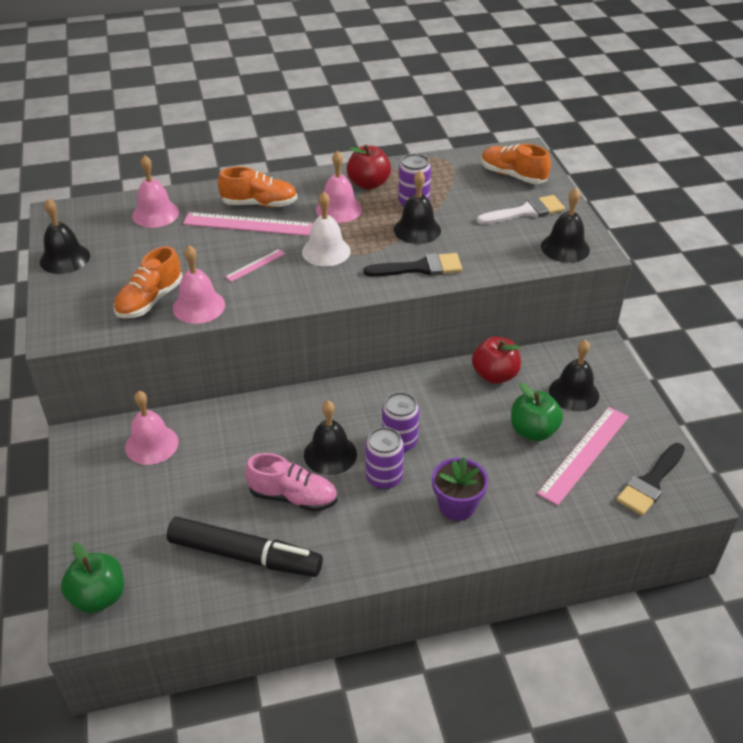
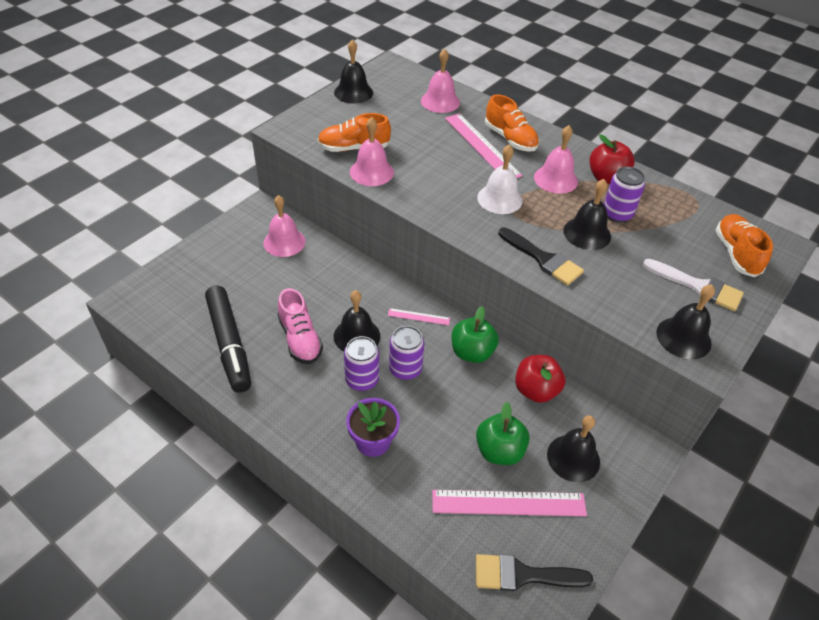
camera: 50 degrees right, 5 degrees up
(98, 597) = (146, 294): green apple -> green apple (472, 352)
(255, 265) = (443, 173): pink ruler -> pink ruler (419, 317)

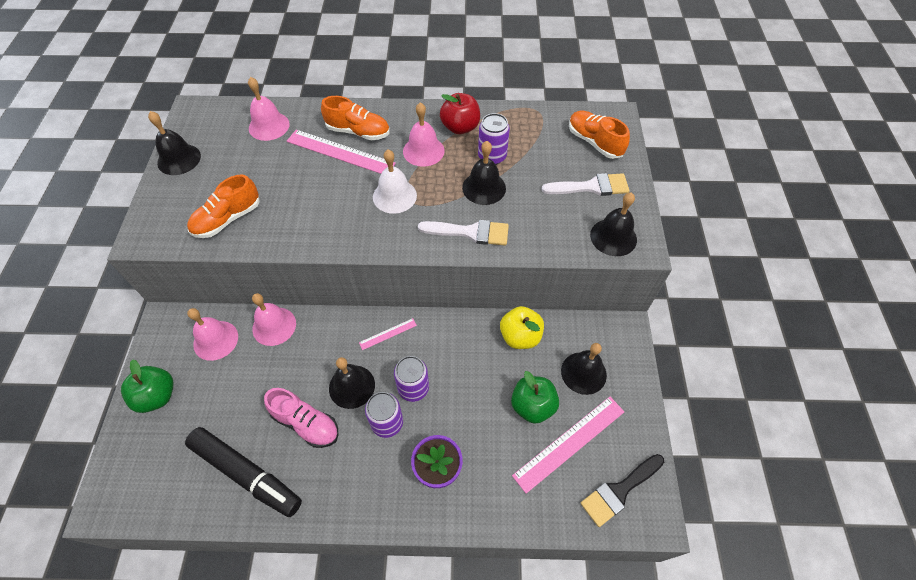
camera: 35 degrees left, 10 degrees up
(371, 172) = (264, 234): pink bell -> pink bell (274, 326)
(472, 352) = (452, 337): green apple -> green apple (157, 396)
(536, 390) = (520, 336): red apple -> yellow apple
(543, 259) = (470, 232): black brush -> white brush

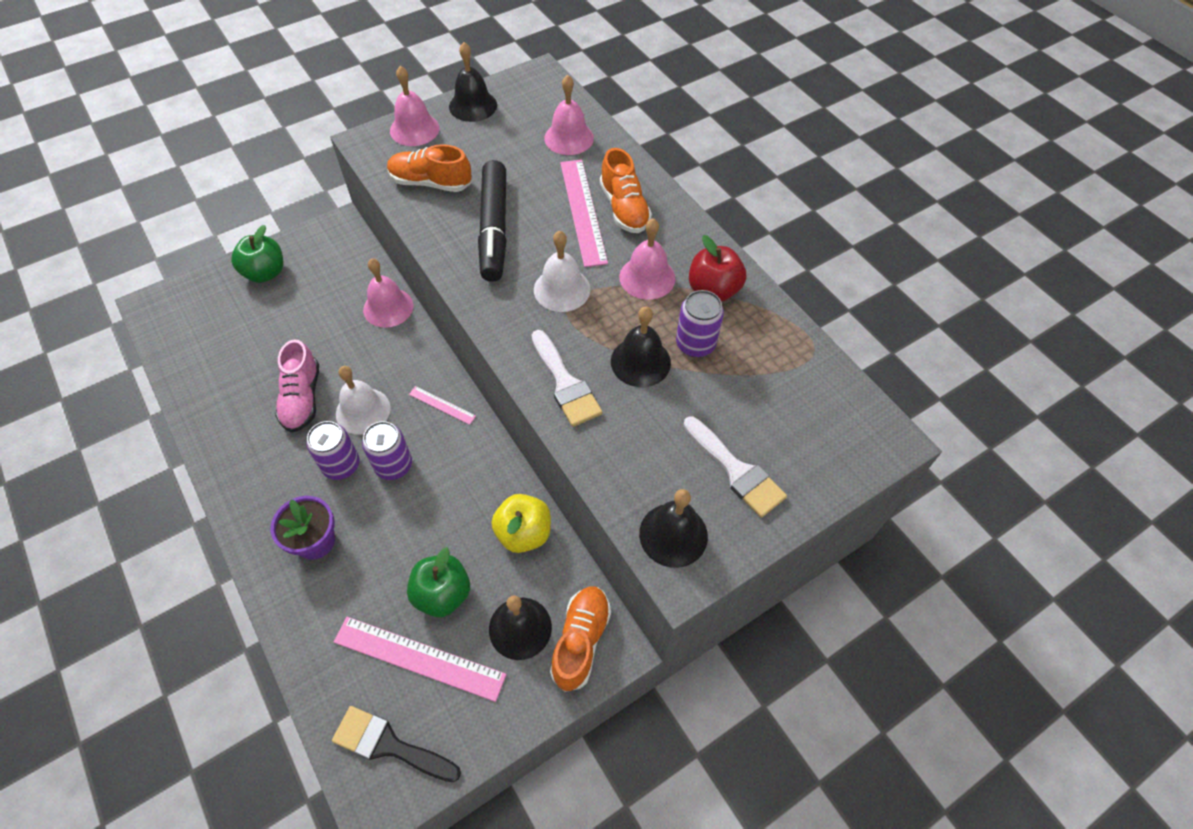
camera: 55 degrees right, 0 degrees up
(215, 340) = (345, 275): pink bell -> pink bell (414, 129)
(246, 474) = (228, 385): black marker -> black marker (494, 229)
(352, 386) = (363, 411): black bell -> white bell
(594, 142) = (817, 438): orange shoe -> orange shoe (580, 641)

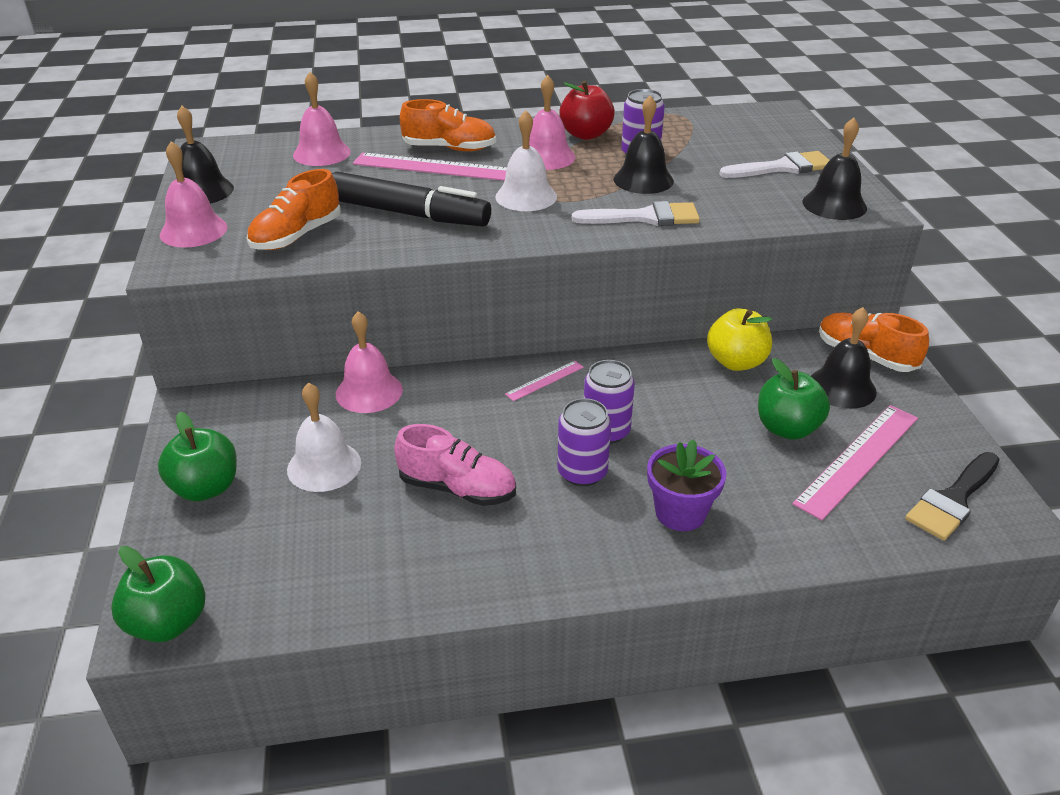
camera: 65 degrees left, 20 degrees down
(156, 312) = (168, 623): none -> green apple
(363, 411) = (512, 440): white bell -> white bell (324, 466)

